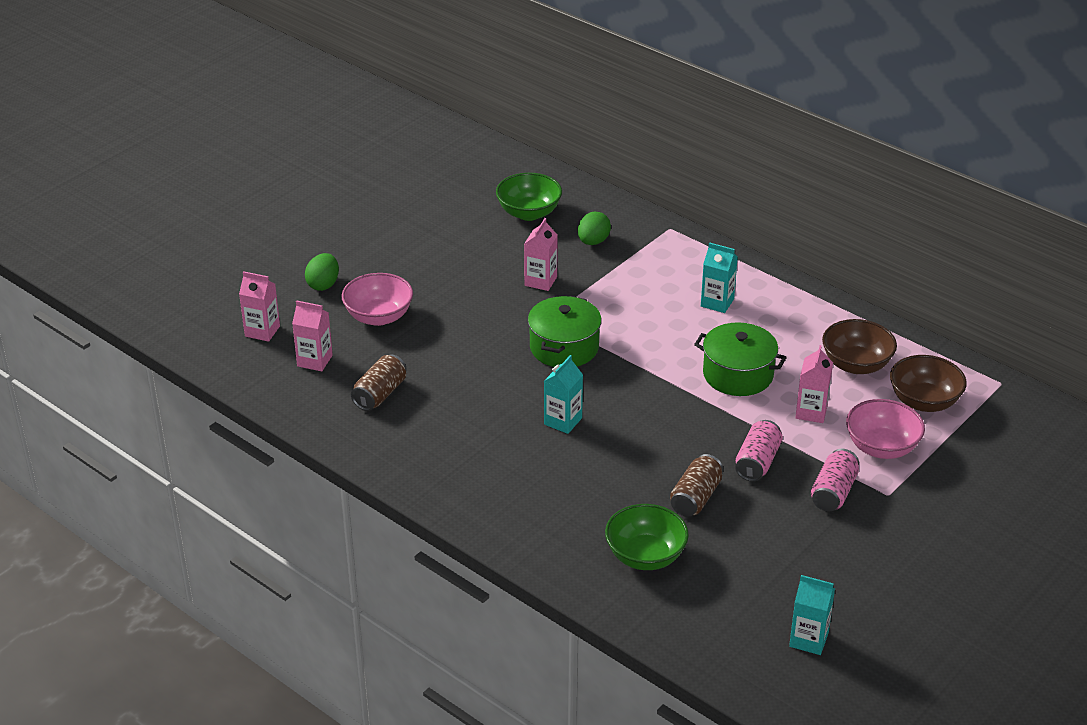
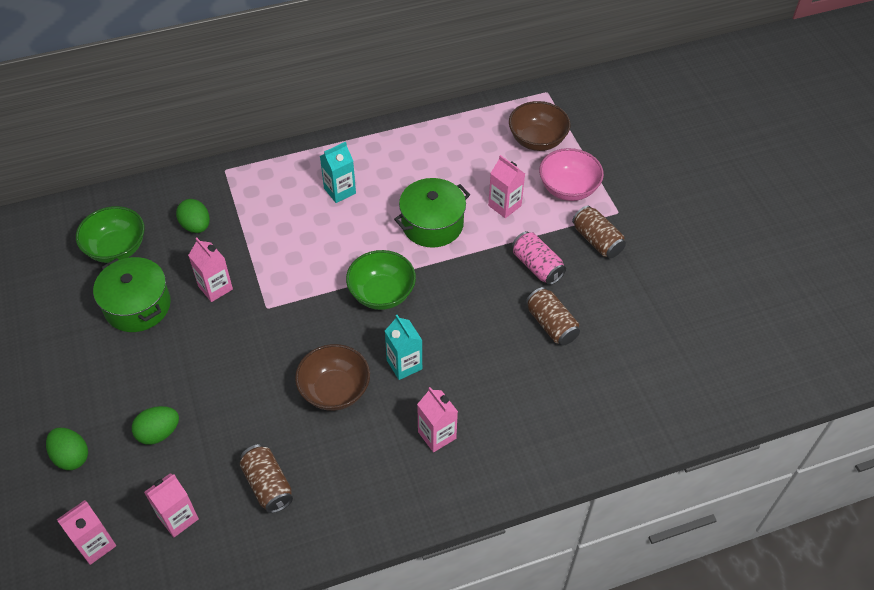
camera: 60 degrees left, 15 degrees up
(378, 316) = (159, 433): pink bowl -> green egg
(507, 470) = (437, 435): none -> pink carton
(564, 347) = (313, 316): green pot -> green pot (137, 306)
(645, 556) = (596, 391): green bowl -> green bowl (382, 293)
(808, 639) = (737, 338): turquoise carton -> none
(833, 492) = (597, 240): pink can -> brown can
(856, 364) = (472, 153): brown bowl -> brown bowl (335, 390)

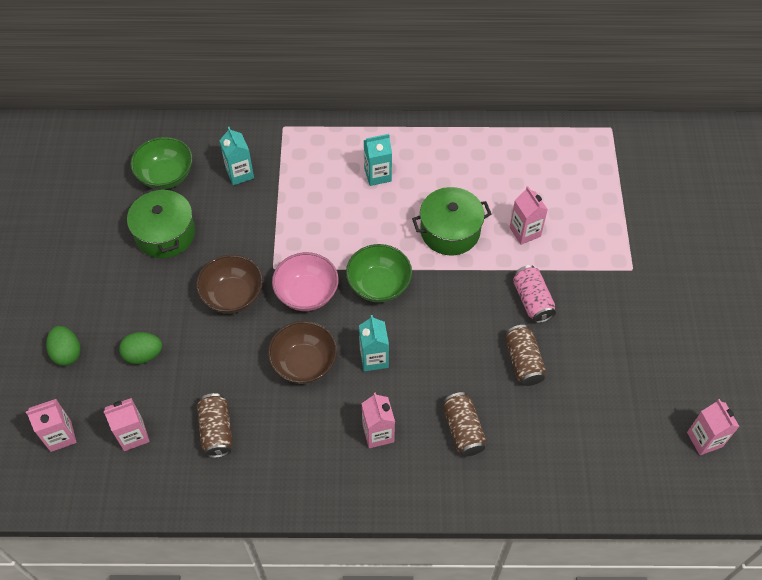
camera: 20 degrees right, 5 degrees up
(196, 226) = (240, 173): green egg -> turquoise carton
(215, 288) = (236, 236): pink carton -> pink carton (704, 439)
(537, 140) = (582, 174): brown bowl -> brown bowl (232, 296)
(568, 188) = (593, 232): pink bowl -> pink bowl (307, 293)
(597, 240) = (600, 292): brown can -> brown can (463, 430)

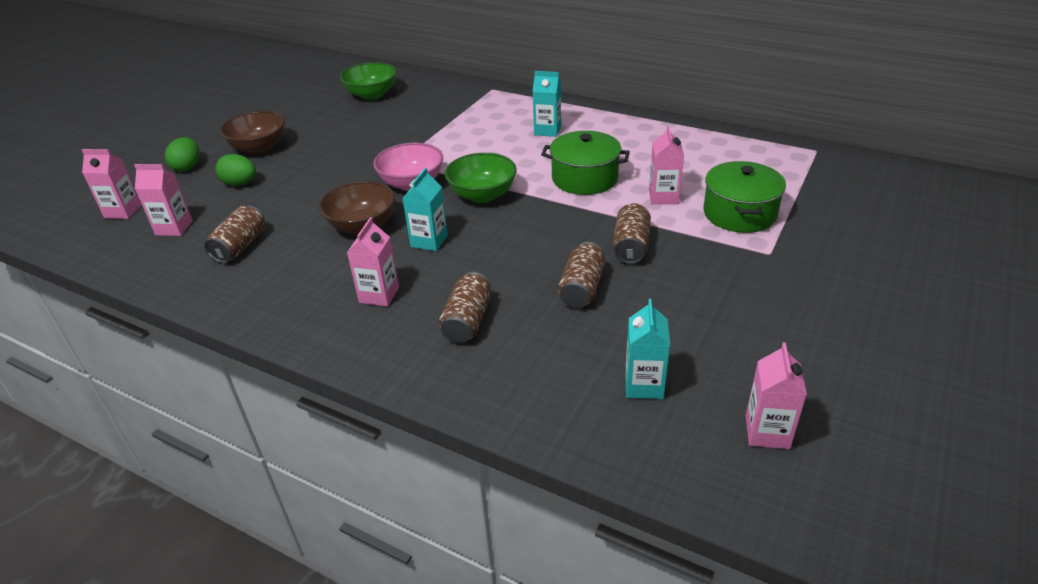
camera: 30 degrees right, 20 degrees down
(165, 234) = (336, 123): green pot -> green pot (739, 213)
(232, 296) = (348, 169): brown bowl -> brown bowl (259, 148)
(240, 173) = (430, 106): turquoise carton -> turquoise carton (644, 385)
(532, 300) = (630, 246): pink can -> brown can

